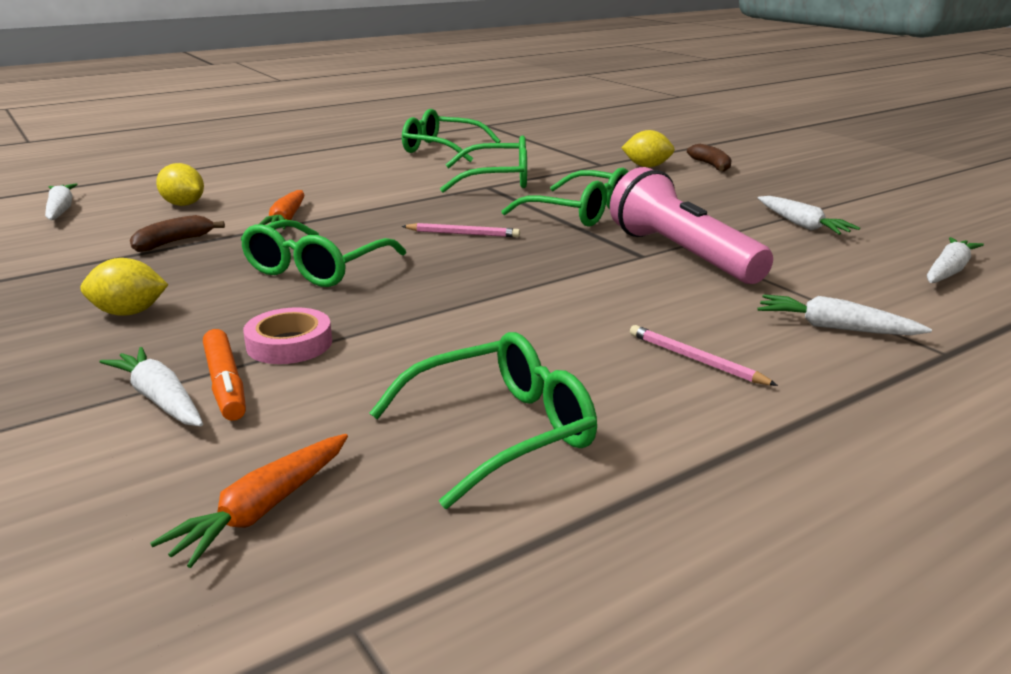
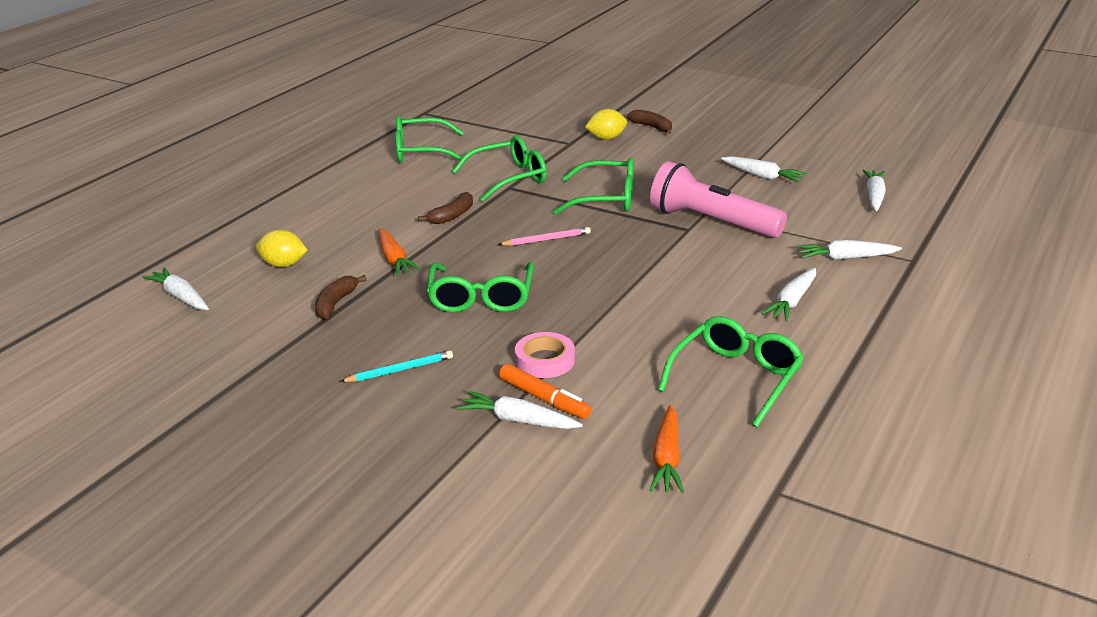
camera: 25 degrees left, 5 degrees up
(129, 313) = (399, 370): yellow lemon -> turquoise pencil
(396, 198) = (452, 216): none -> brown banana
(696, 360) = (792, 302): pink pencil -> white carrot

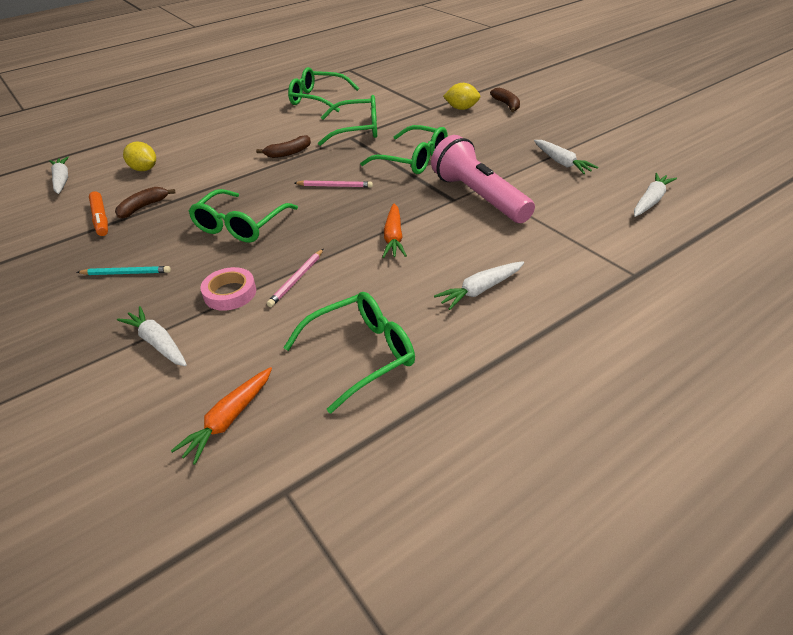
camera: 25 degrees right, 10 degrees up
(394, 259) = (215, 180): orange carrot -> orange carrot (394, 237)
(544, 399) = (195, 329): orange marker -> orange marker (101, 219)
(603, 332) = (297, 279): none -> pink pencil
(845, 258) = (569, 257): white carrot -> none

